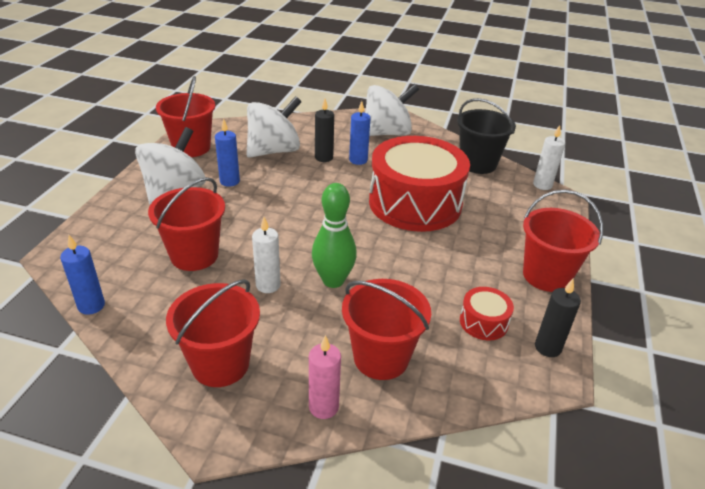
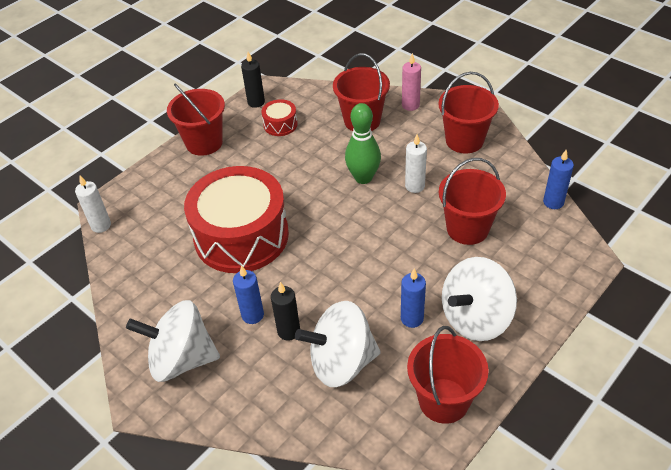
camera: 150 degrees left, 10 degrees up
(478, 164) = (130, 272): black bucket -> none

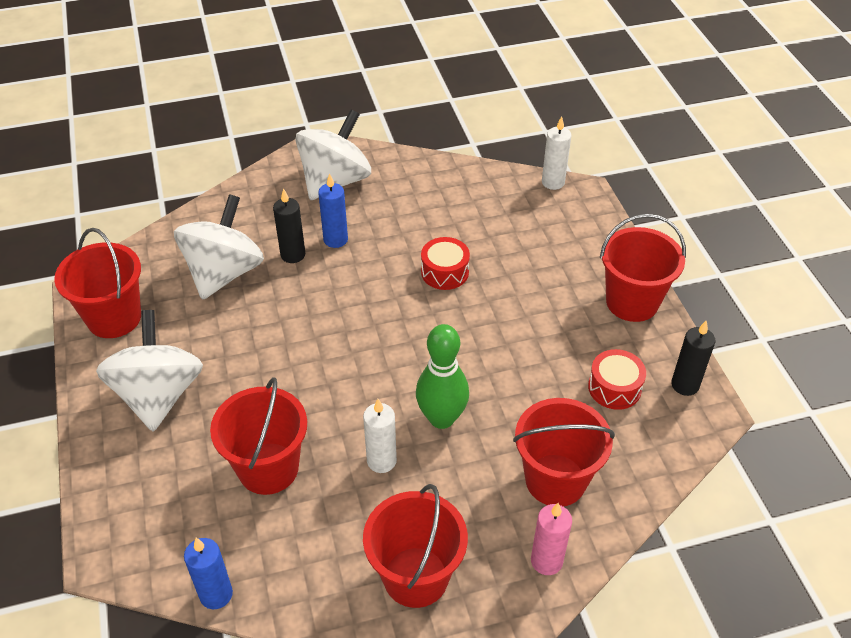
camera: 120 degrees right, 0 degrees up
(241, 236) = (445, 272): red drum -> red drum, size x0.41
(412, 318) = (212, 346): blue candle -> none

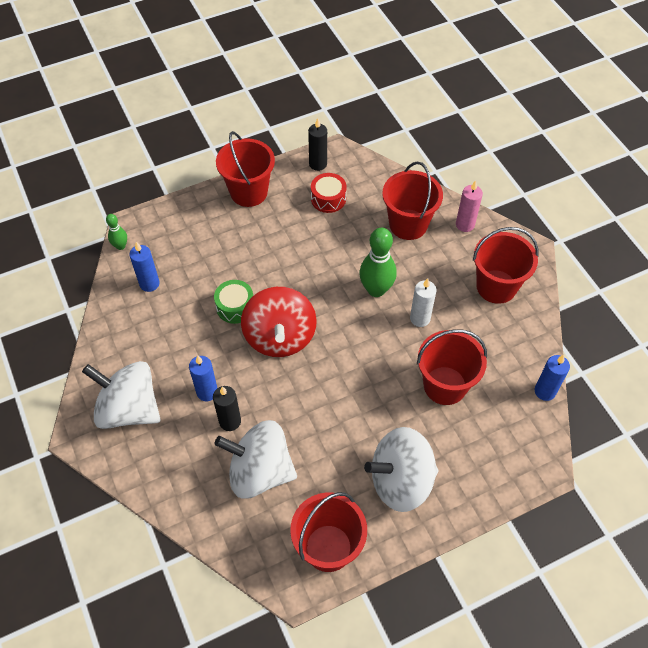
camera: 100 degrees left, 10 degrees up
(391, 308) = (280, 337): none -> red spinning top
(445, 272) = (235, 307): red drum -> green drum
(493, 203) = (149, 284): none -> blue candle
(553, 182) = (120, 246): white candle -> green bowling pin

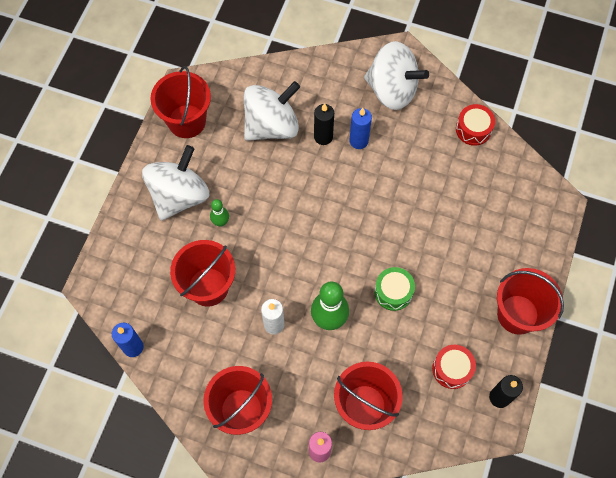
camera: 135 degrees right, 10 degrees up
(115, 322) = (473, 129): none -> red drum
(120, 246) = (544, 181): green bowling pin -> green bowling pin (221, 222)
(129, 409) = (392, 90): white spinning top -> white spinning top turned 45 degrees clockwise
(149, 284) = (487, 174): blue candle -> none
(235, 307) = (411, 212): green drum -> green drum (393, 292)
(280, 337) = (356, 218): red spinning top -> none

